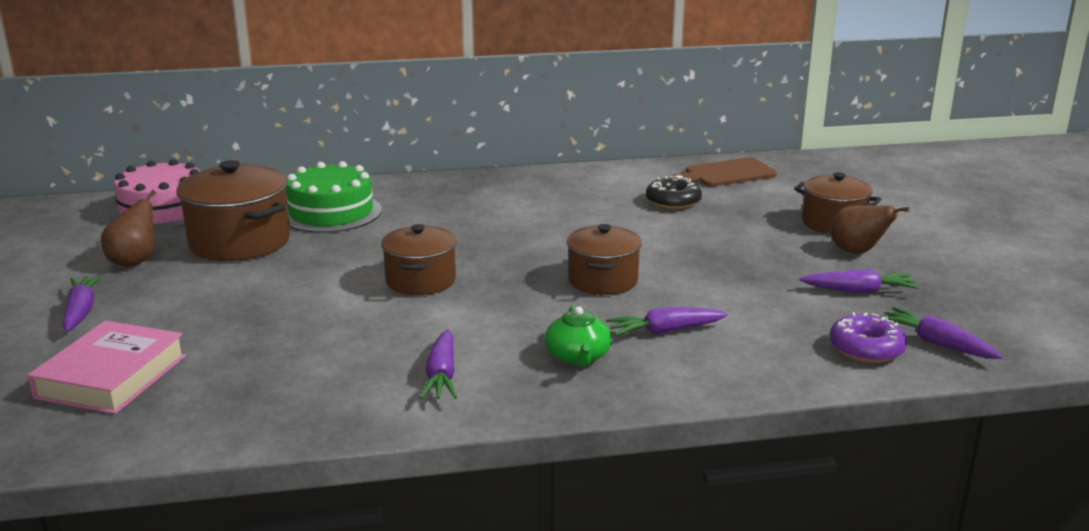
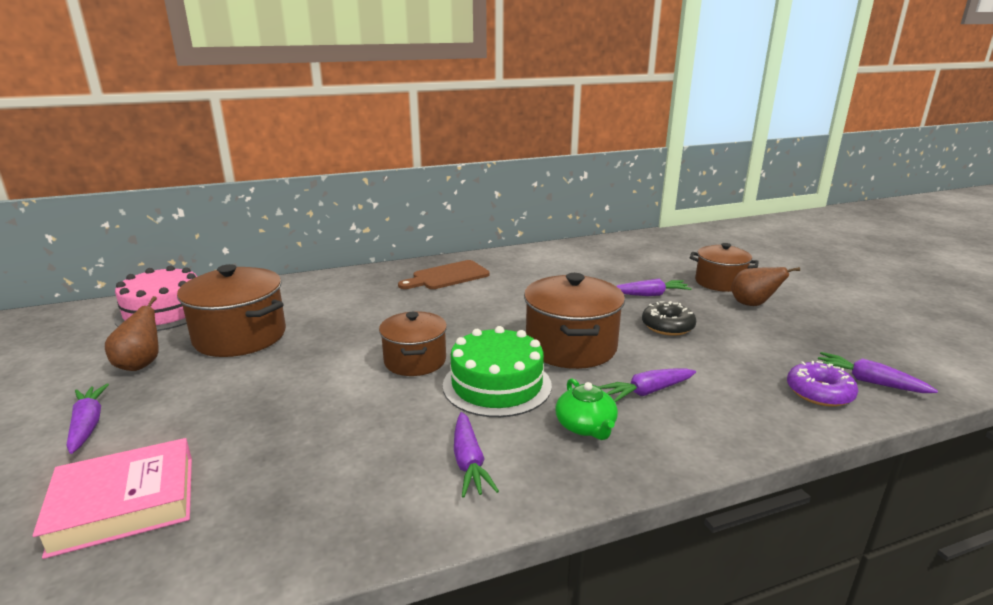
camera: 10 degrees left, 0 degrees up
(111, 376) = (124, 503): pink book -> pink book turned 60 degrees clockwise
(331, 212) = (317, 302): green cake -> green cake (497, 385)
(603, 280) = (571, 347): brown pot -> brown pot, size x1.53
(673, 202) = (591, 273): black donut -> black donut (667, 326)
(726, 174) = (618, 249): brown cutting board -> brown cutting board (447, 276)
(859, 291) = (777, 338): purple carrot -> purple carrot (650, 295)

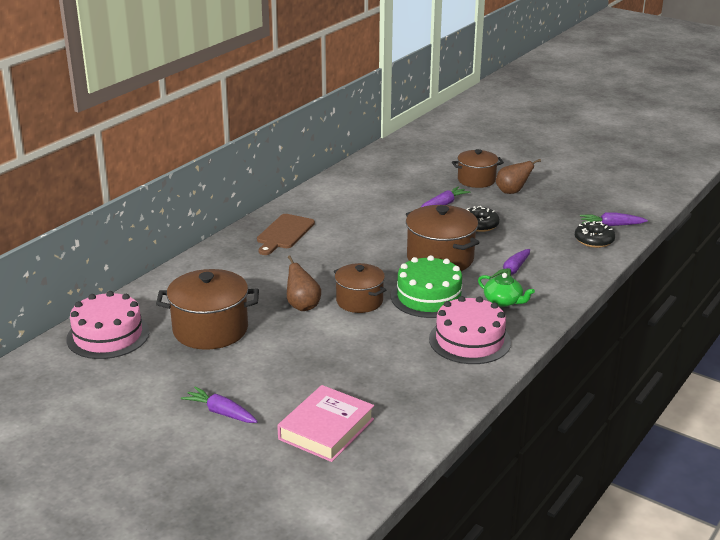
camera: 35 degrees left, 5 degrees up
(141, 364) = (176, 372): brown pear -> brown pear (302, 306)
(469, 462) = (469, 340): purple carrot -> pink cake
(819, 392) = (594, 240): purple donut -> black donut

